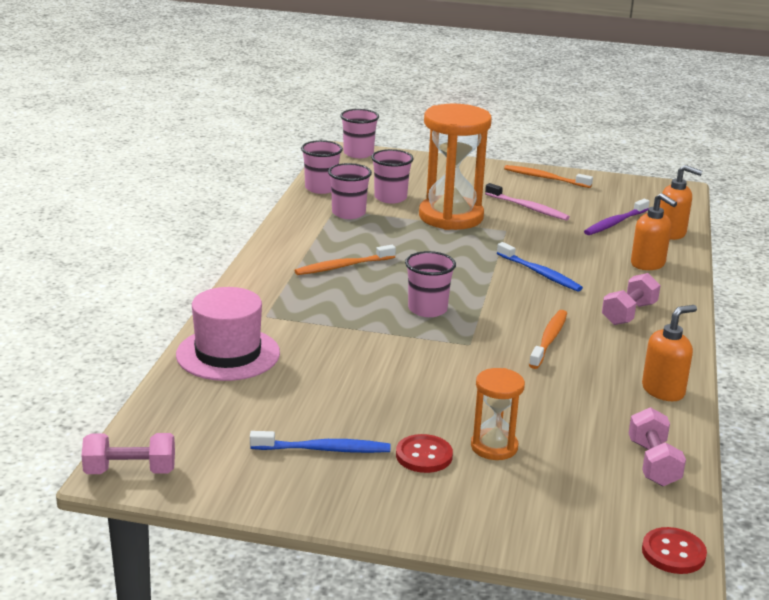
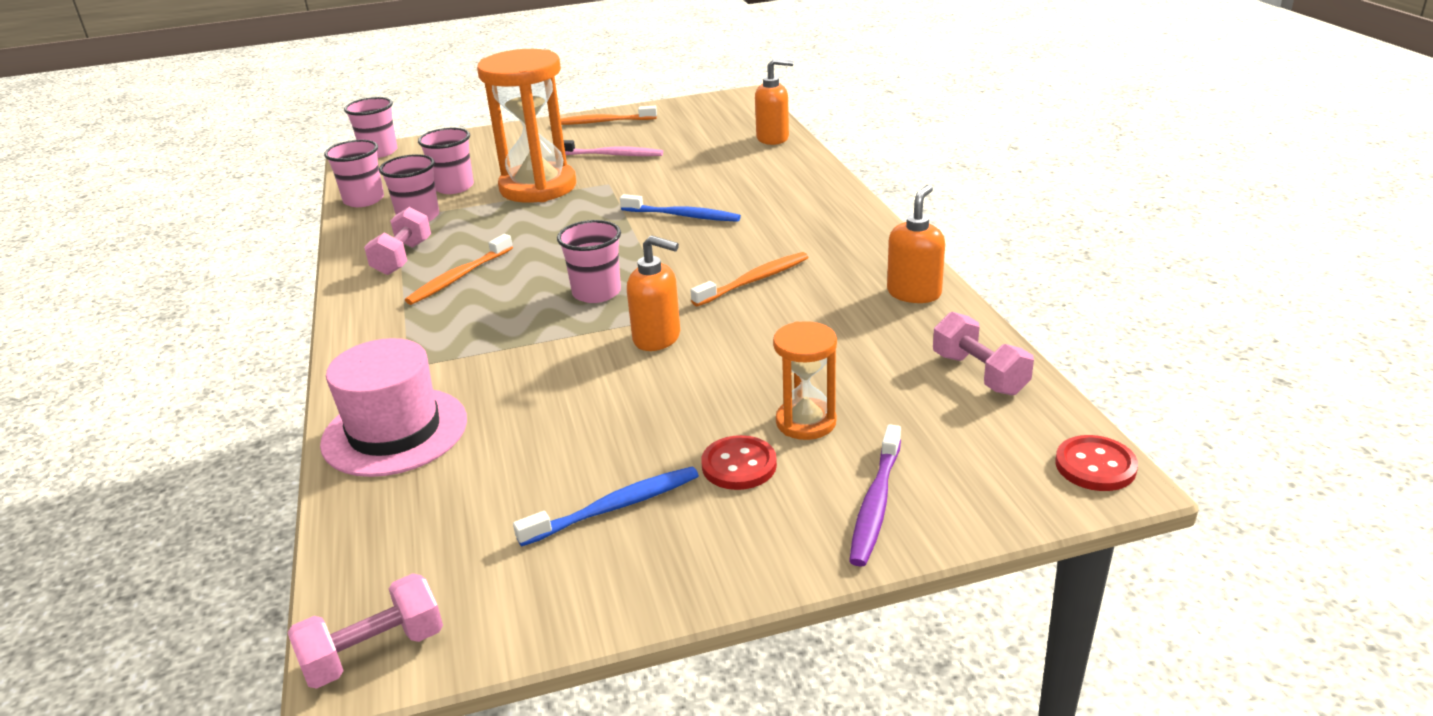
camera: 25 degrees left, 5 degrees up
(549, 339) = (754, 280): orange toothbrush -> orange toothbrush turned 60 degrees clockwise
(615, 223) = (711, 144): purple toothbrush -> purple toothbrush (875, 503)
(629, 314) = (807, 227): pink dumbbell -> pink dumbbell (402, 258)
(648, 264) = (779, 173): orange soap dispenser -> orange soap dispenser (657, 338)

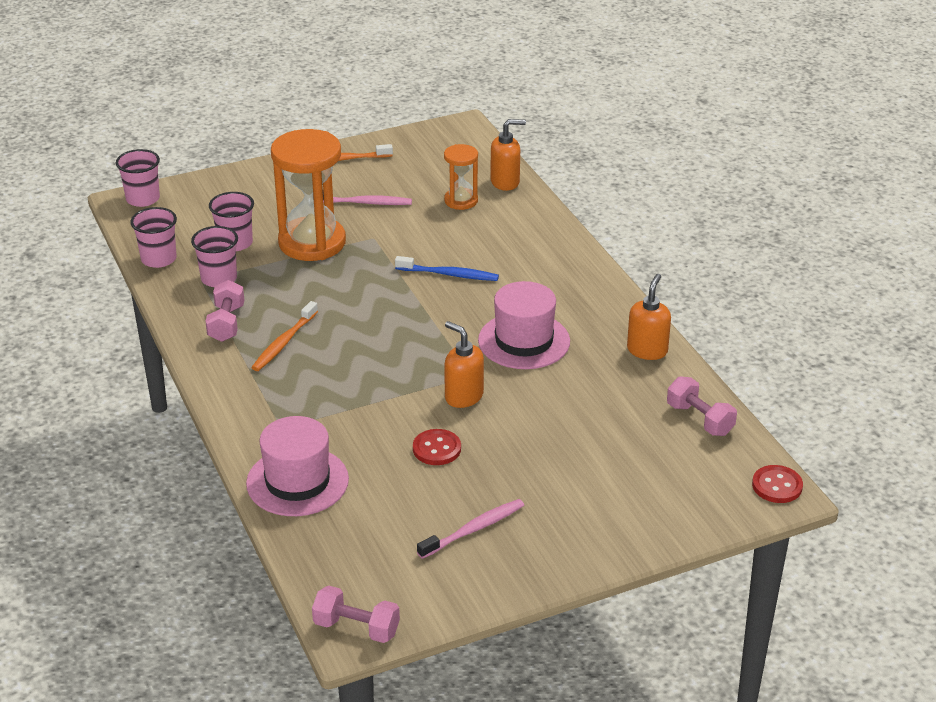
camera: 10 degrees left, 5 degrees up
(374, 652) = (356, 628): pink dumbbell -> pink dumbbell turned 60 degrees clockwise
(596, 293) = (403, 355): pink cup -> none
(615, 507) = (474, 529): blue toothbrush -> pink toothbrush
(657, 338) = (463, 396): orange soap dispenser -> orange soap dispenser turned 150 degrees counterclockwise
(739, 465) = (548, 496): red button -> red button (436, 449)
(754, 280) = (524, 341): orange toothbrush -> pink hat
(806, 422) = (586, 462): orange hourglass -> orange hourglass (461, 201)
(875, 503) = (641, 518): purple toothbrush -> none

